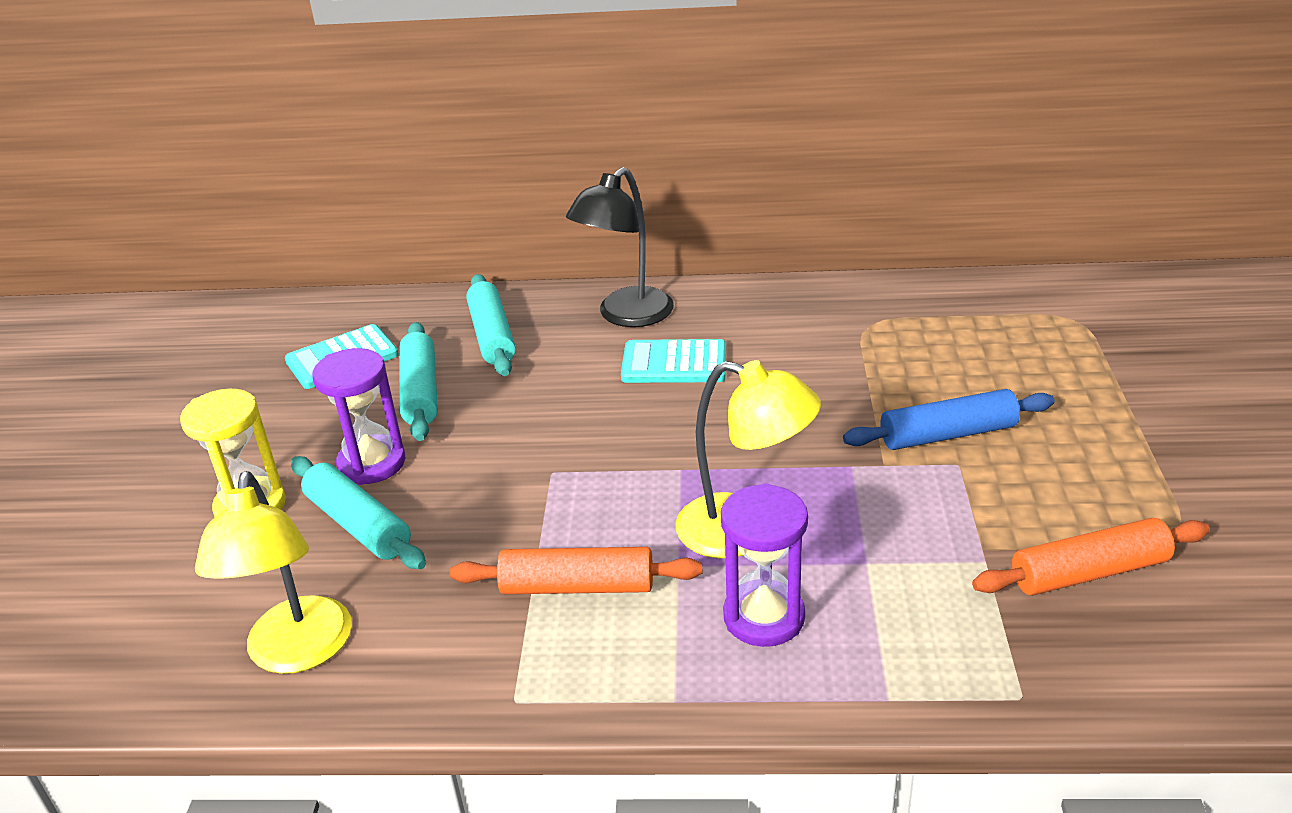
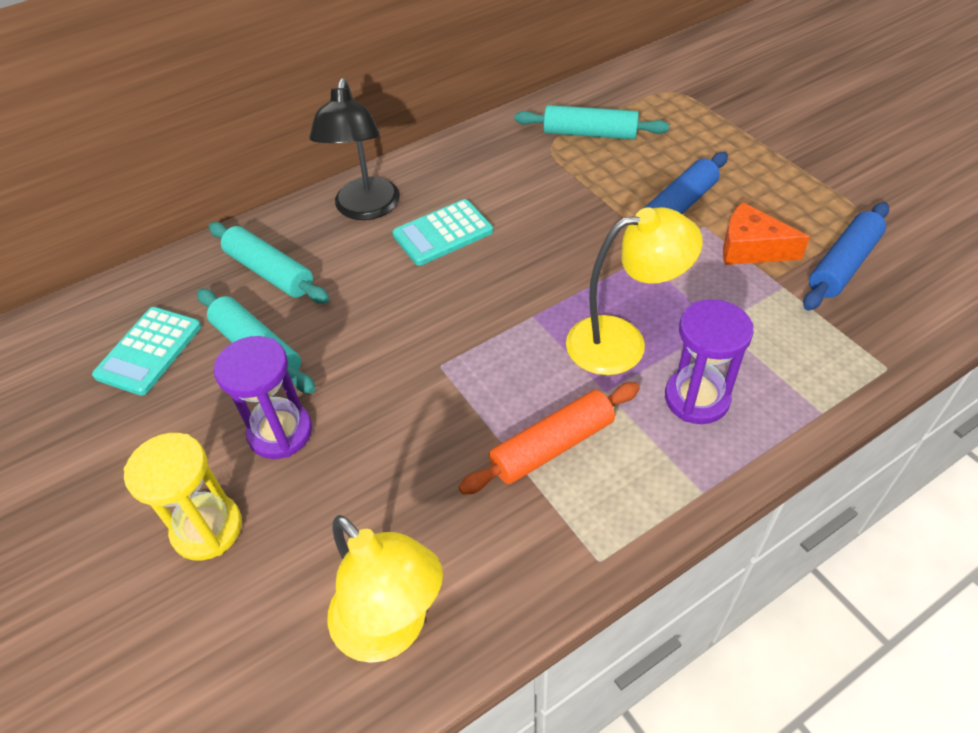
camera: 35 degrees left, 15 degrees up
(358, 525) = (326, 491): turquoise rolling pin -> turquoise rolling pin (590, 134)
(990, 508) = (751, 248): none -> orange cheese
(1089, 572) = (843, 265): orange rolling pin -> blue rolling pin

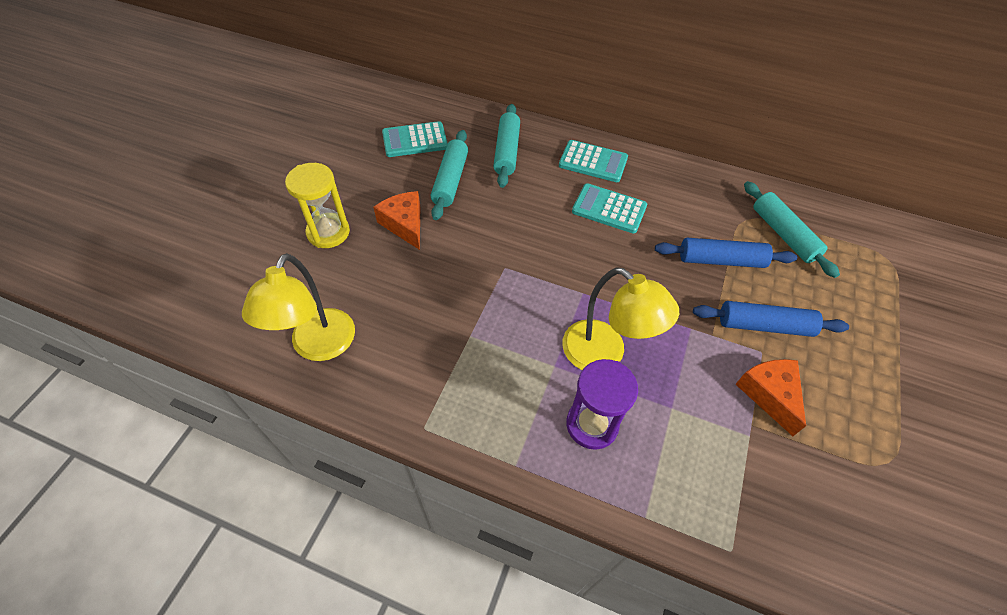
camera: 50 degrees right, 5 degrees up
(280, 432) = (405, 224): purple hourglass -> orange cheese
(366, 209) = (593, 162): black lamp -> turquoise calculator
(552, 446) = (489, 358): orange rolling pin -> none
(843, 265) = (816, 471): blue rolling pin -> blue rolling pin (721, 260)

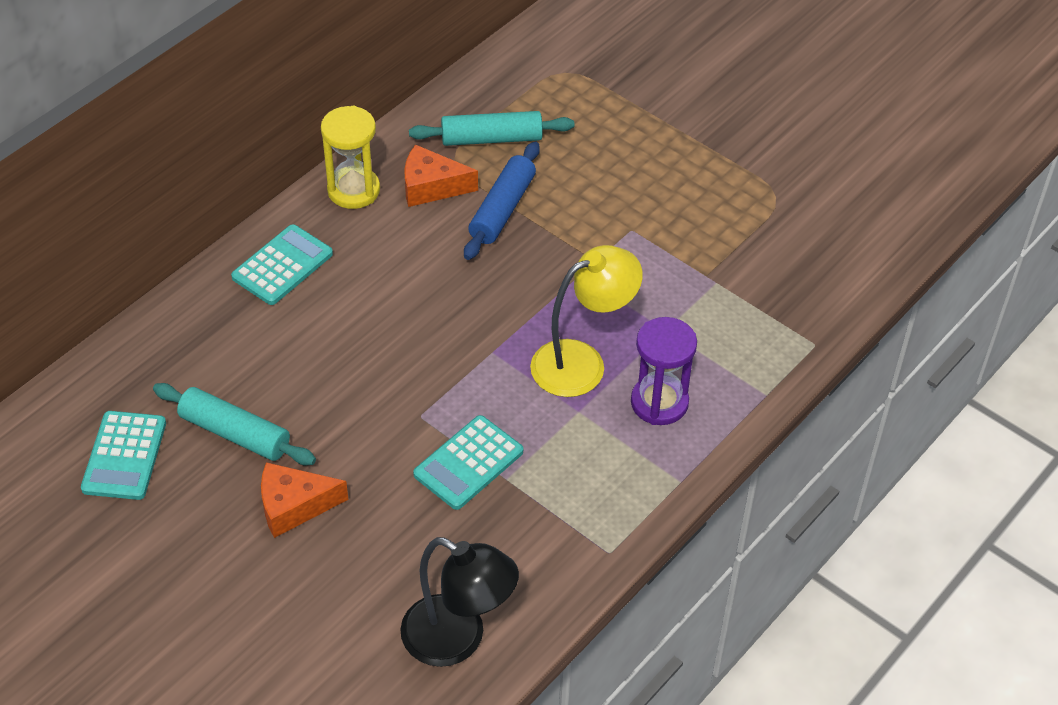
camera: 70 degrees left, 5 degrees down
(318, 346) = (458, 639): yellow lamp -> black lamp
(328, 232) = (265, 599): yellow hourglass -> yellow hourglass (353, 190)
(507, 151) = (210, 353): turquoise rolling pin -> none
(609, 209) = (374, 280): turquoise calculator -> turquoise calculator (468, 463)
(764, 325) = (601, 213): blue rolling pin -> none
(769, 394) = (680, 247): orange cheese -> orange cheese (431, 186)

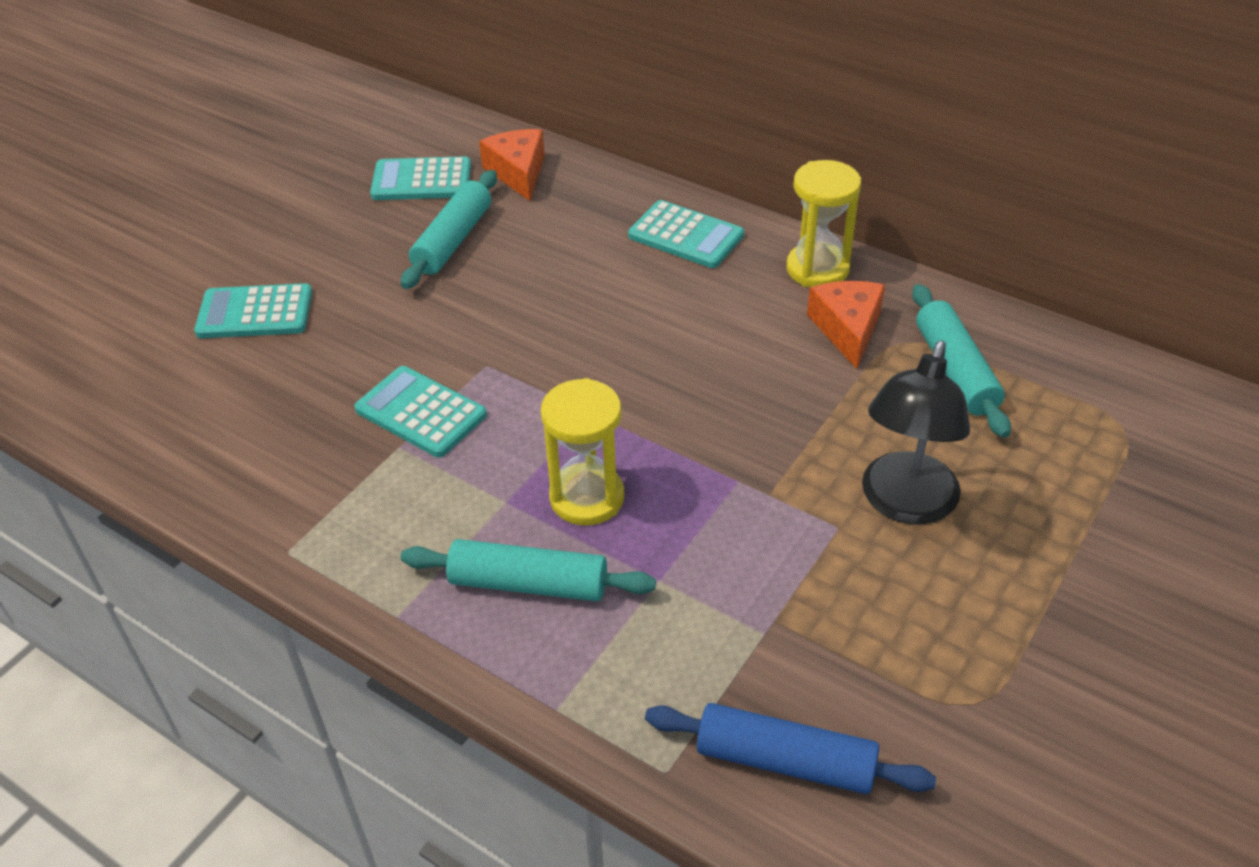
camera: 85 degrees right, 5 degrees down
(294, 506) = (362, 292): orange cheese -> orange cheese (518, 172)
(301, 593) = (255, 313): none -> turquoise calculator
(458, 639) = (182, 433): black lamp -> black lamp (904, 504)
(502, 209) = (831, 395): blue rolling pin -> blue rolling pin (785, 760)
(582, 362) = (587, 497): yellow lamp -> yellow hourglass
(659, 402) = (529, 583): purple hourglass -> turquoise rolling pin

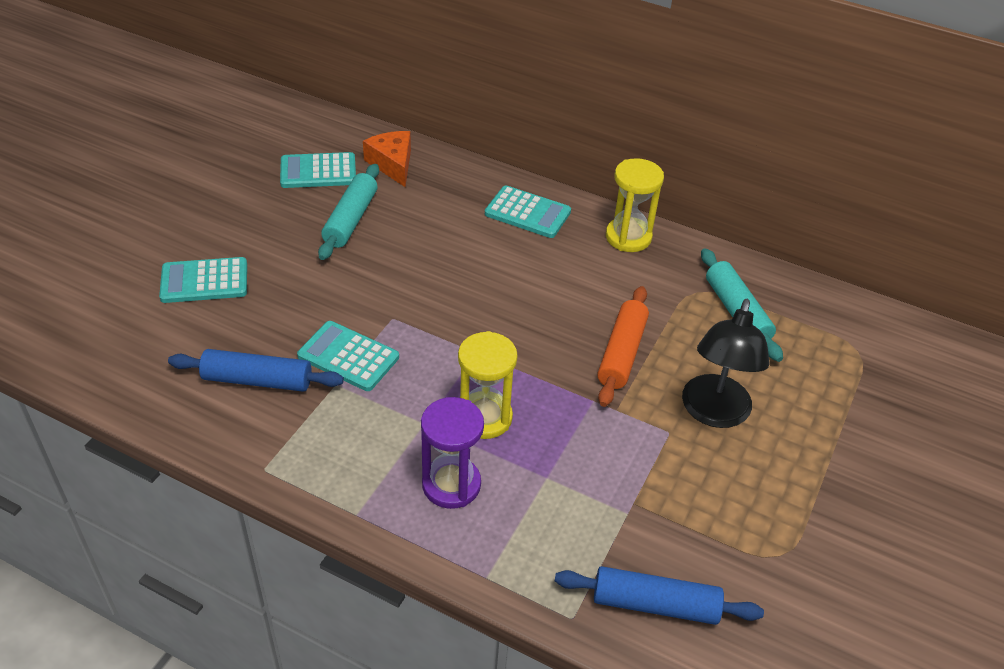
camera: 10 degrees left, 0 degrees up
(299, 438) = (257, 380): none -> blue rolling pin
(529, 583) = (451, 485): turquoise rolling pin -> purple hourglass
(786, 420) = (621, 353): none -> orange rolling pin
(847, 329) = (656, 283): orange cheese -> none

